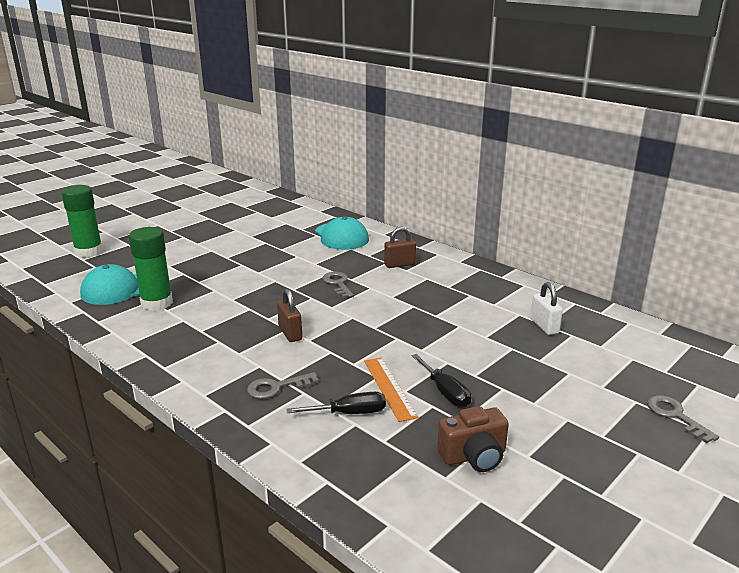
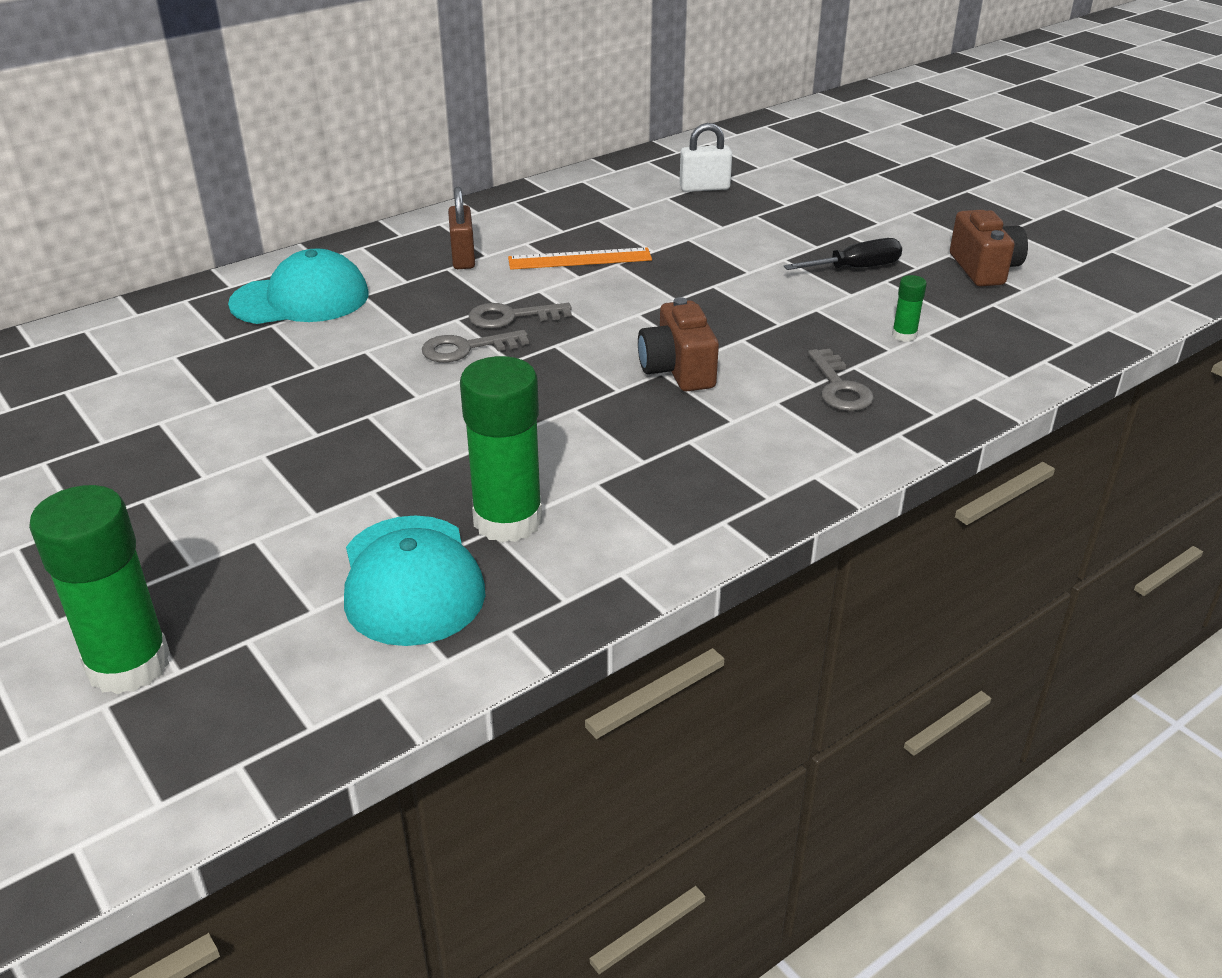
camera: 80 degrees left, 10 degrees up
(290, 333) = (677, 370): brown padlock -> brown camera
(349, 413) = (904, 335): black screwdriver -> green glue stick
(389, 388) = (844, 303): orange ruler -> orange ruler (580, 259)
(675, 416) = (903, 161): grey key -> grey key (466, 348)

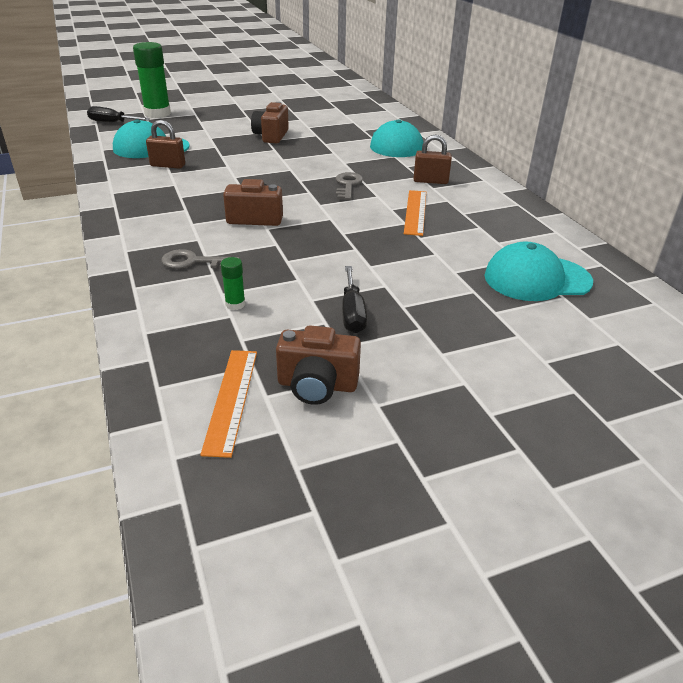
camera: 105 degrees right, 0 degrees up
(225, 729) = (112, 122): none -> black screwdriver
(287, 434) = (271, 136): none -> brown camera
(466, 348) = (320, 172): grey key -> none
(508, 520) = (168, 165): green glue stick -> brown padlock
(704, 188) = (537, 279): white padlock -> turquoise cap
(1047, 303) = (231, 399): none -> orange ruler

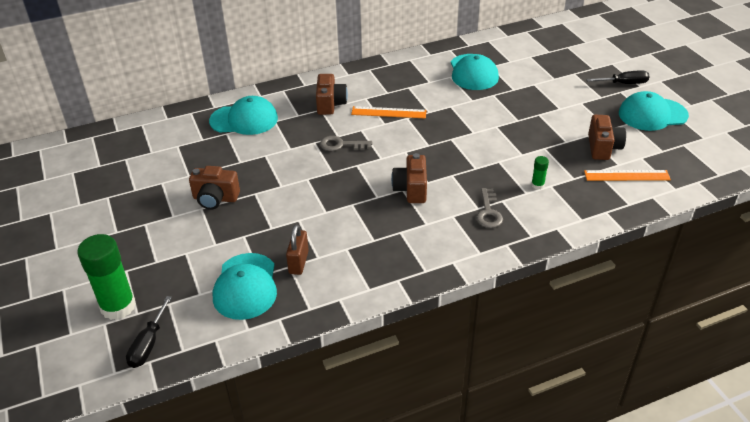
camera: 90 degrees left, 5 degrees up
(352, 313) = (532, 138): black screwdriver -> black screwdriver (624, 83)
(430, 181) = (330, 104): brown padlock -> brown camera
(431, 483) = (652, 114): none -> turquoise cap

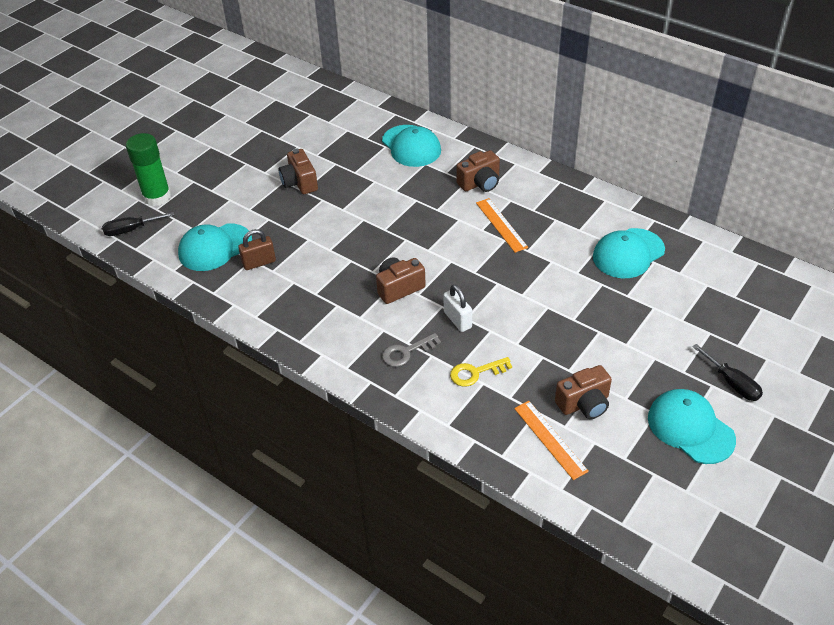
camera: 60 degrees right, 5 degrees up
(341, 145) = (426, 217): grey key -> none
(474, 173) = (457, 320): none -> white padlock
(537, 185) = (475, 373): green glue stick -> yellow key

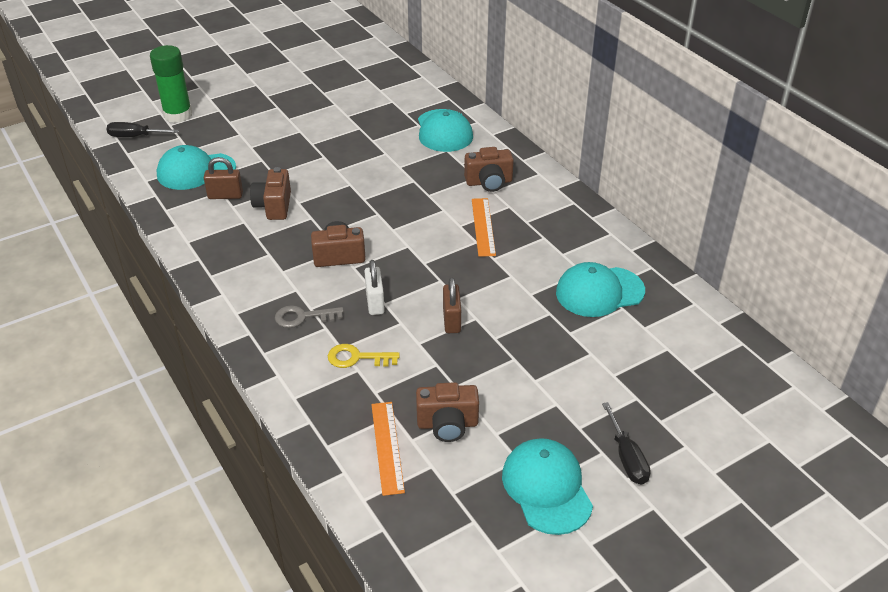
camera: 20 degrees right, 5 degrees down
(299, 182) = (313, 136): brown camera -> brown camera (274, 206)
(530, 315) = (451, 320): none -> brown padlock

